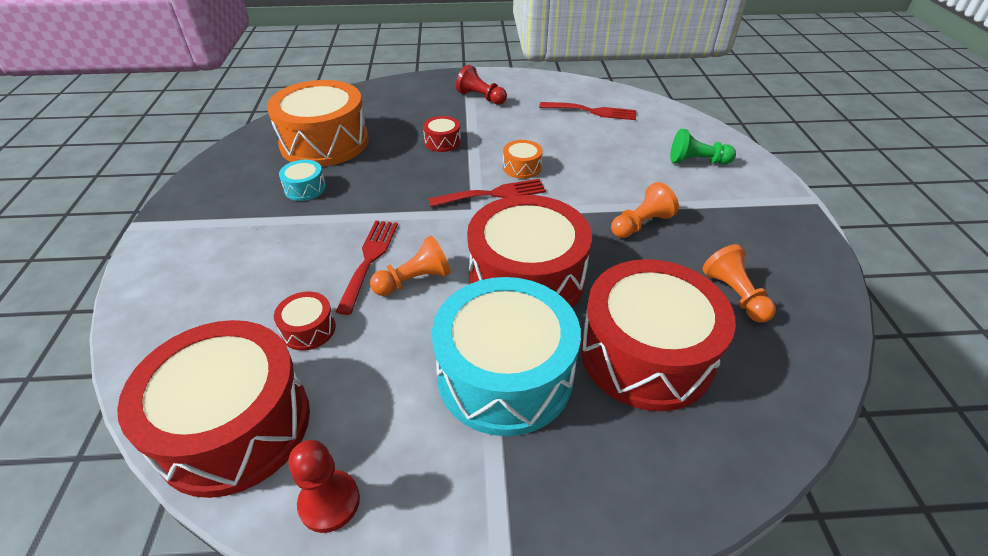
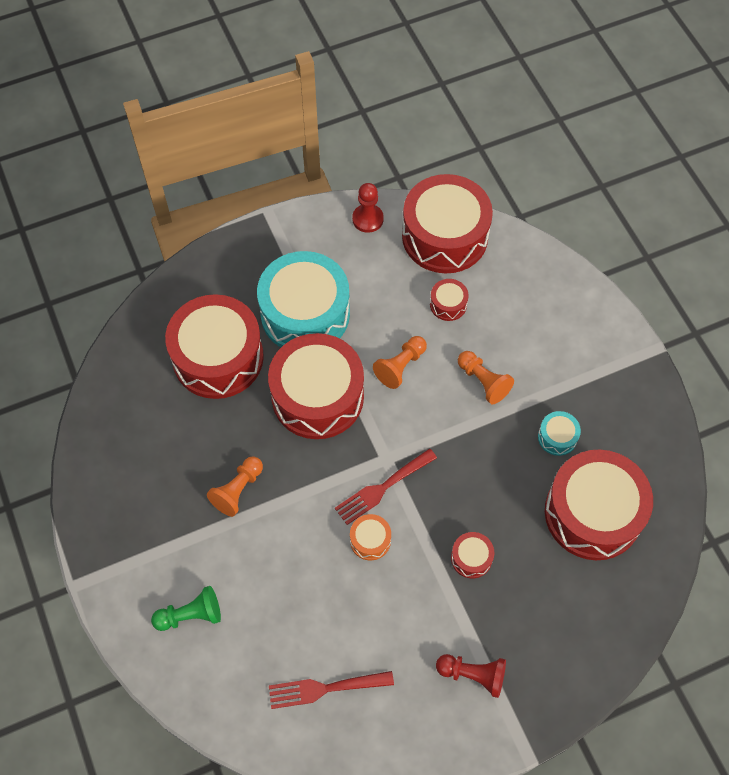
camera: 160 degrees right, 20 degrees up
(324, 142) = (593, 513): orange drum -> red drum
(369, 260) = (446, 374): red fork -> none
(734, 295) = (157, 431): orange pawn -> orange pawn (483, 381)

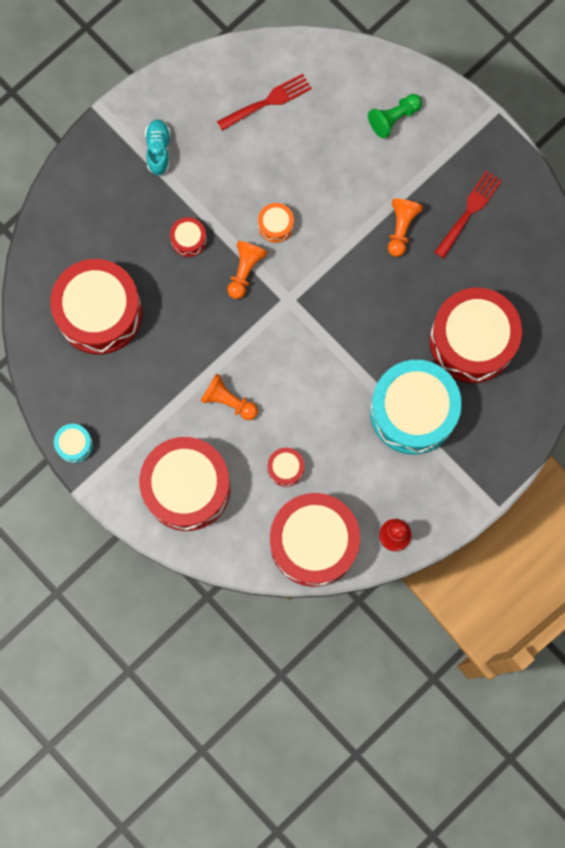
camera: 160 degrees right, 15 degrees up
(317, 396) = (369, 335): red drum -> red drum (187, 487)
(382, 488) = (282, 272): red fork -> red fork (469, 211)
(400, 366) = (307, 389): orange pawn -> orange pawn (245, 271)
(473, 675) = (158, 150): red pawn -> turquoise shoe
(557, 437) = (148, 371): turquoise drum -> turquoise drum (74, 444)

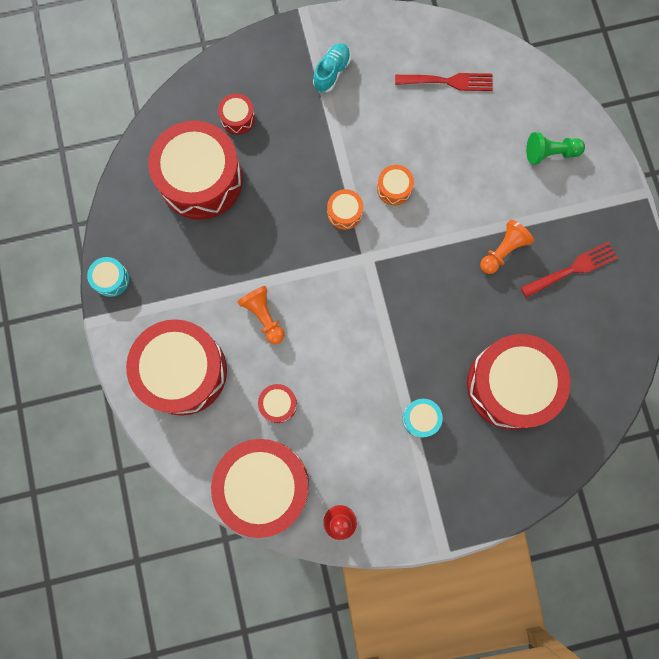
camera: 30 degrees right, 0 degrees up
(188, 239) = (312, 160): red drum -> red drum (238, 118)
(245, 271) = (344, 212): orange pawn -> orange drum
(413, 411) = (421, 418): turquoise drum -> turquoise drum, size x0.42

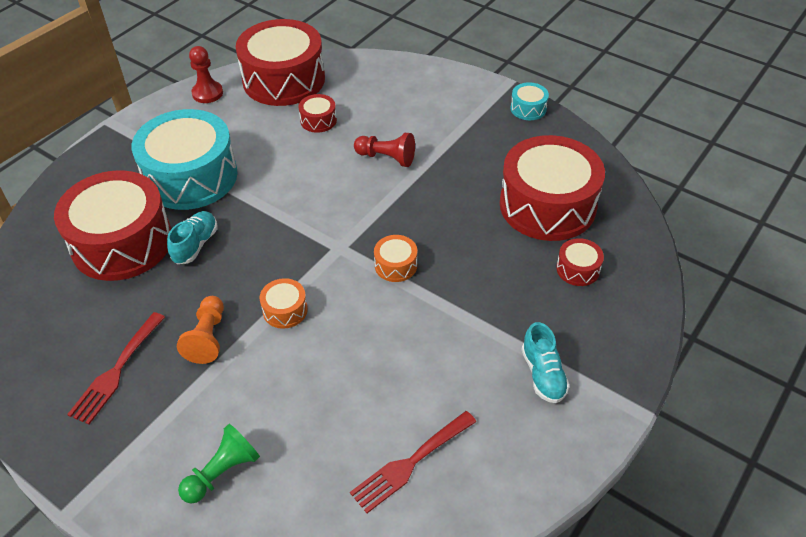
camera: 140 degrees right, 30 degrees down
(183, 371) = (411, 96): red drum -> none
(264, 316) = (386, 158): orange pawn -> red pawn
(394, 188) = (368, 316): orange drum -> orange drum (285, 310)
(421, 418) = (191, 176): turquoise drum -> turquoise drum, size x2.39
(461, 340) = (195, 245): none -> turquoise shoe

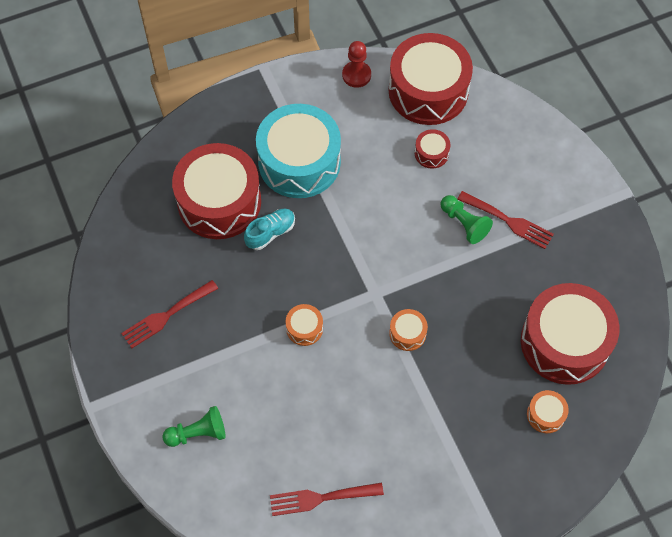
camera: 30 degrees right, 15 degrees up
(207, 337) = (239, 322): orange pawn -> none
(386, 158) = (464, 224): red pawn -> green pawn
(425, 139) = (508, 221): none -> red fork
(528, 108) = (620, 233): turquoise drum -> none
(543, 374) = (455, 486): turquoise shoe -> none
(578, 269) = (545, 415): red drum -> orange drum

